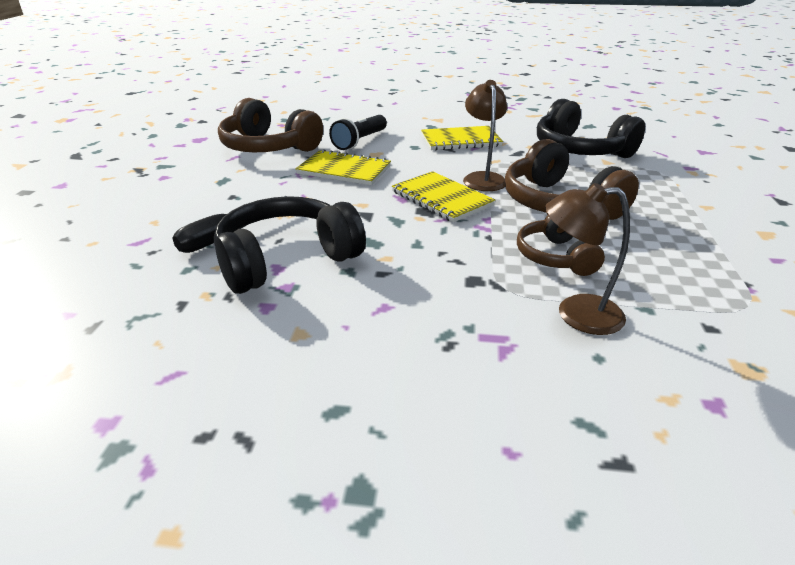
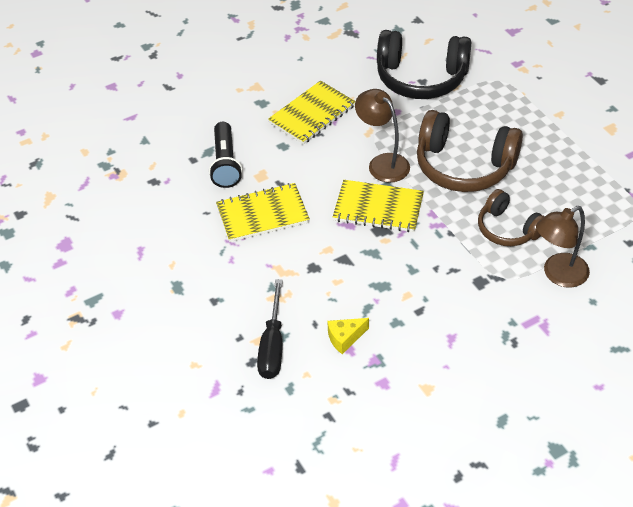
camera: 35 degrees left, 15 degrees up
(269, 147) = (152, 219): brown headphones -> none
(286, 260) = (345, 338): black headphones -> yellow cheese

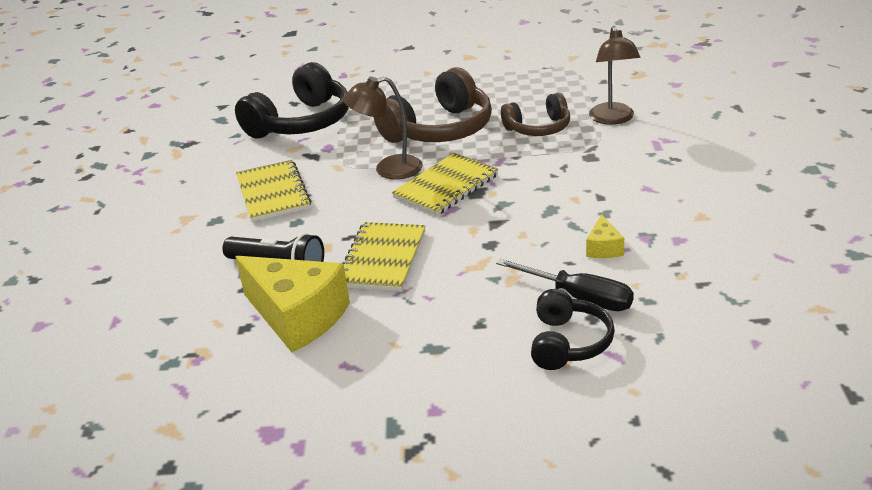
camera: 60 degrees left, 15 degrees down
(176, 201) = (297, 317): none -> yellow cheese
(216, 358) = (568, 343): none -> black headphones

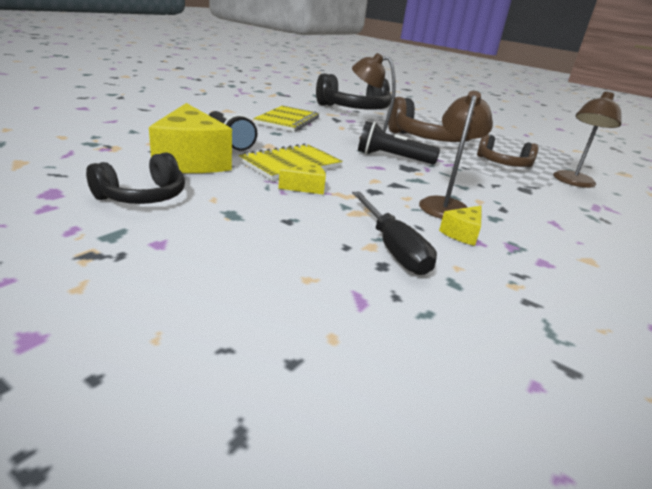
camera: 30 degrees right, 5 degrees down
(438, 279) = (306, 187): none -> yellow cheese
(446, 186) = (392, 158): yellow notebook -> black flashlight
(558, 222) = (445, 205): none -> brown lamp
(568, 343) = (333, 268): black headphones -> black headphones (142, 196)

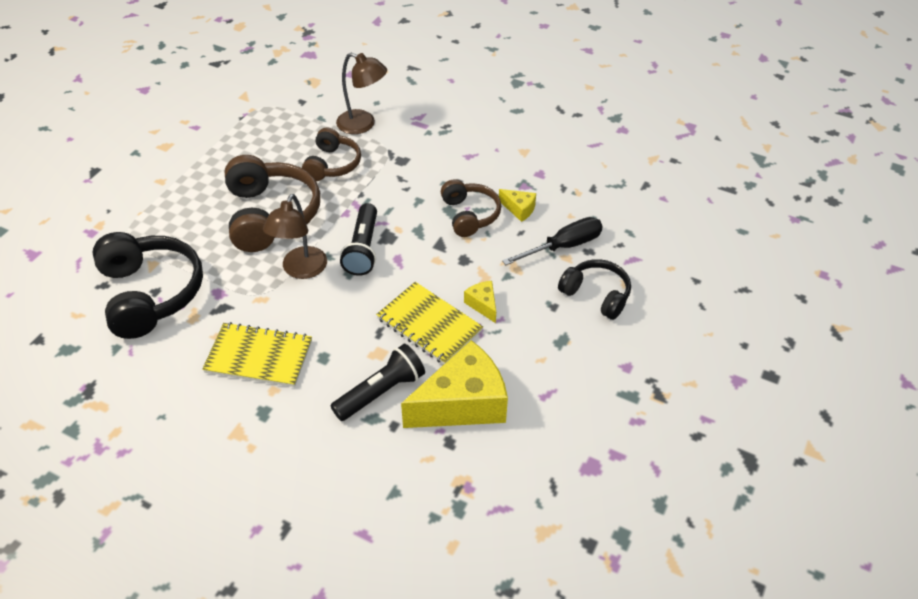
camera: 95 degrees left, 20 degrees up
(142, 196) = (562, 405): black headphones -> black headphones (596, 295)
(445, 205) = (469, 215): brown lamp -> brown headphones

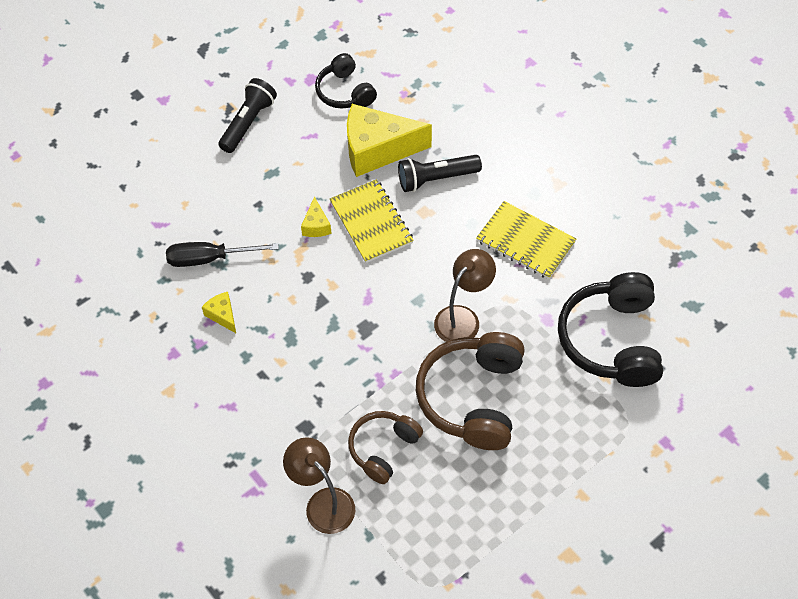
camera: 155 degrees left, 10 degrees up
(363, 249) = (395, 322): black flashlight -> black flashlight (248, 123)
(469, 215) = (274, 325): brown headphones -> none
(596, 295) = (215, 201): black headphones -> black headphones (345, 92)

